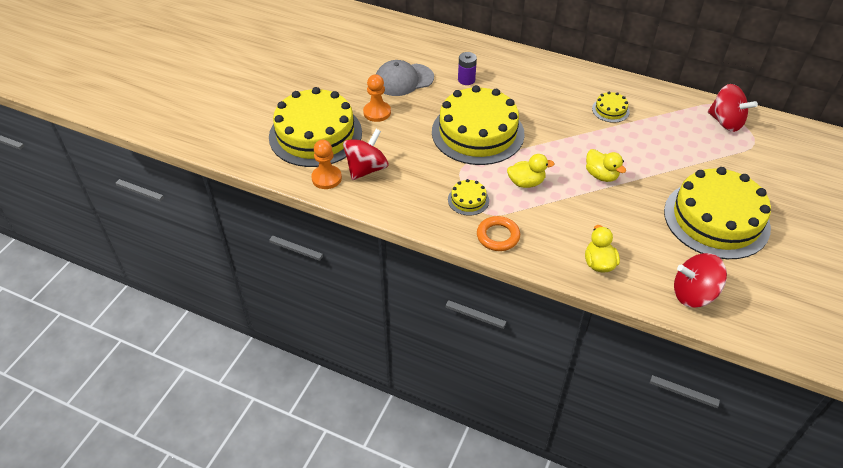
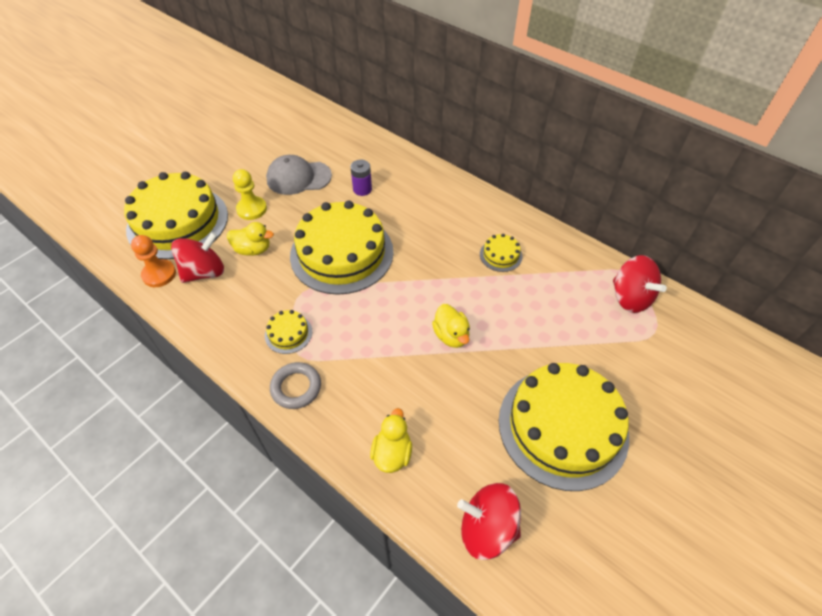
camera: 15 degrees right, 5 degrees up
(377, 112) = (252, 209): orange pawn -> yellow pawn
(498, 236) = (296, 387): orange ring -> grey ring
(526, 182) = (362, 326): yellow duck -> yellow duck (253, 249)

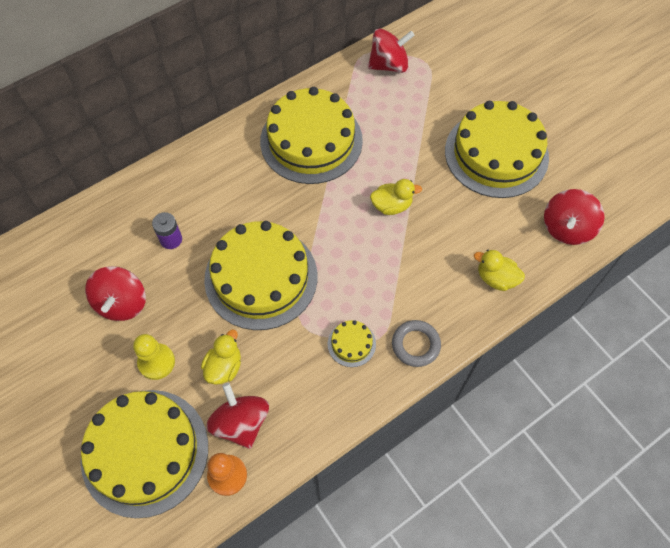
camera: 75 degrees left, 10 degrees up
(298, 177) = (122, 303): grey cap -> red spinning top
(500, 255) = (311, 140): yellow cake -> yellow cake, size x2.43

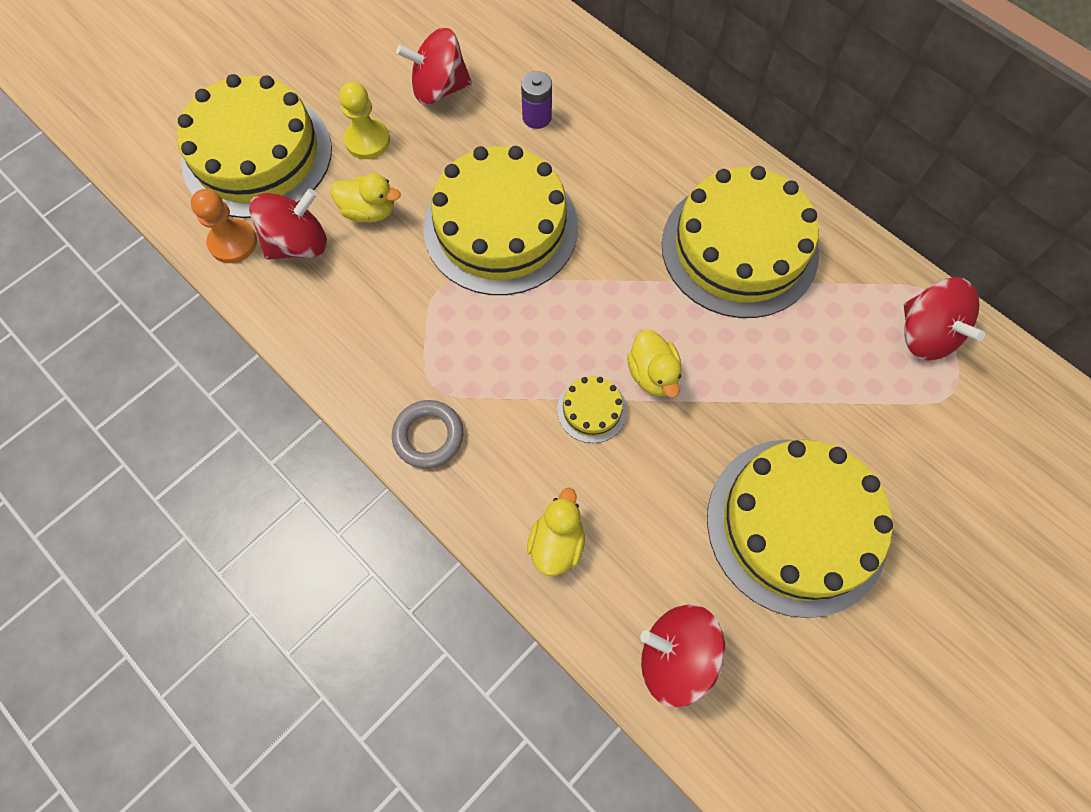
camera: 80 degrees right, 5 degrees up
(351, 344) = (419, 352): yellow cake -> yellow cake (592, 410)

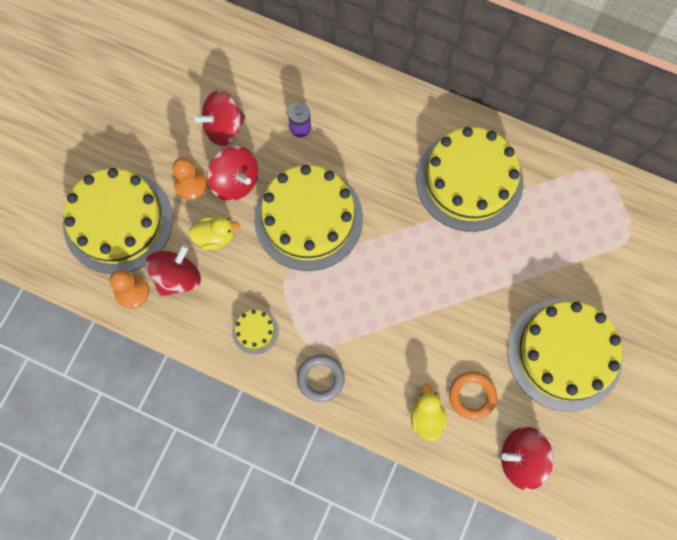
camera: 20 degrees left, 5 degrees up
(367, 141) = (190, 184): yellow pawn -> orange pawn
(592, 410) = (416, 324): yellow cake -> yellow cake (255, 331)
(635, 536) = (472, 396): none -> orange ring
(653, 374) = (445, 287): yellow duck -> none
(925, 334) = (603, 201): red spinning top -> red spinning top (235, 181)

